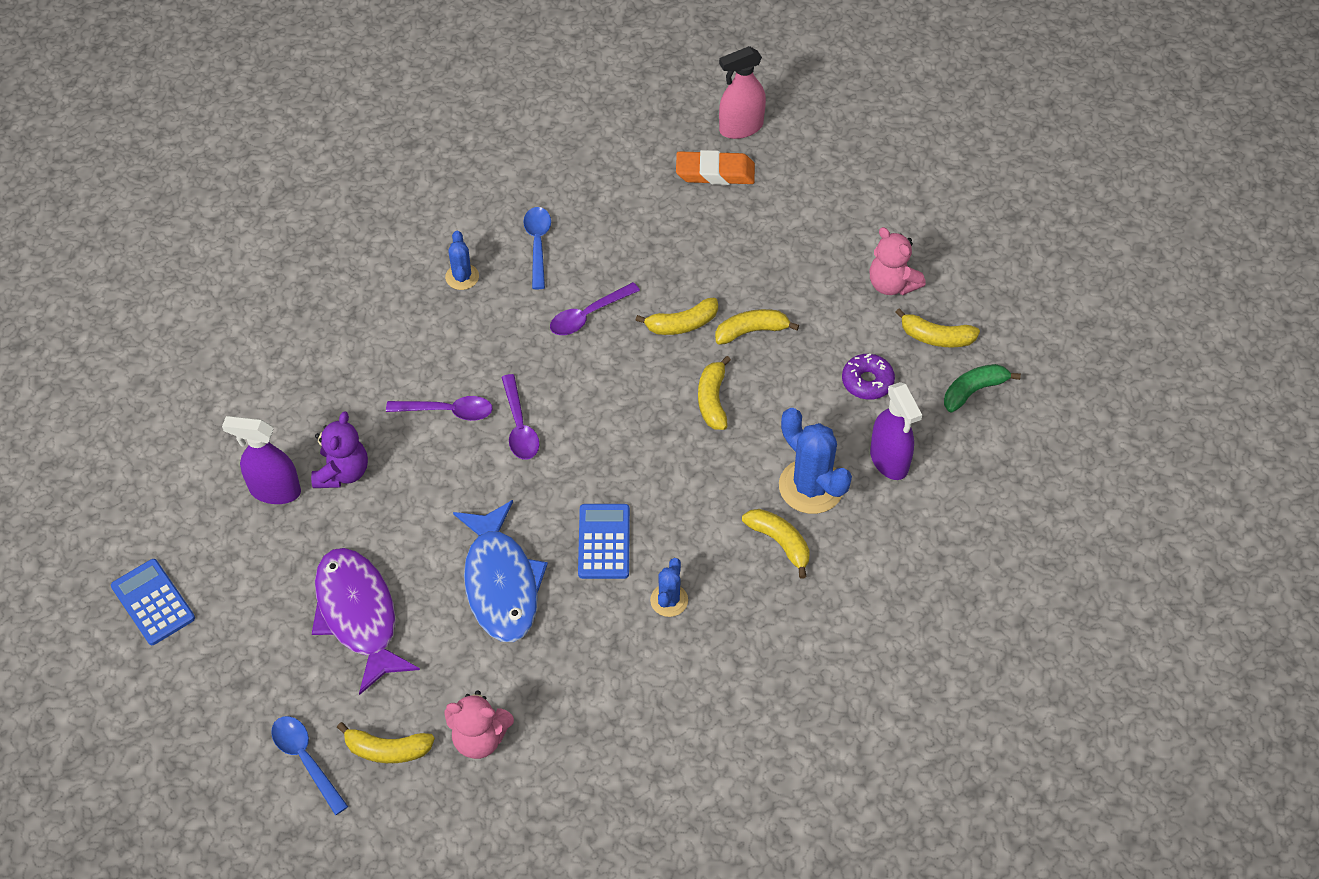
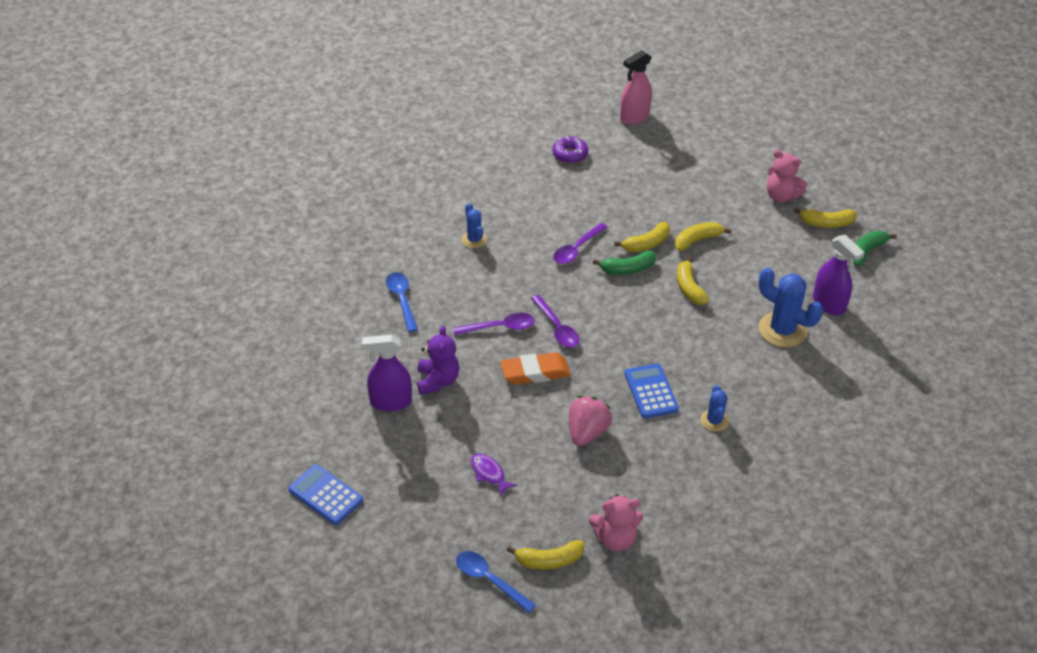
camera: 15 degrees left, 10 degrees down
(358, 615) = (489, 474): purple fish -> purple fish, size x0.44
(501, 583) = (587, 432): blue fish -> pink strawberry
(538, 244) = (521, 210): blue spoon -> blue spoon (401, 300)
(642, 357) = (627, 269): none -> green banana
(715, 172) = (628, 147): orange eraser -> orange eraser (535, 372)
(780, 543) = (776, 369): yellow banana -> none
(867, 381) = (791, 258): purple donut -> purple donut (570, 154)

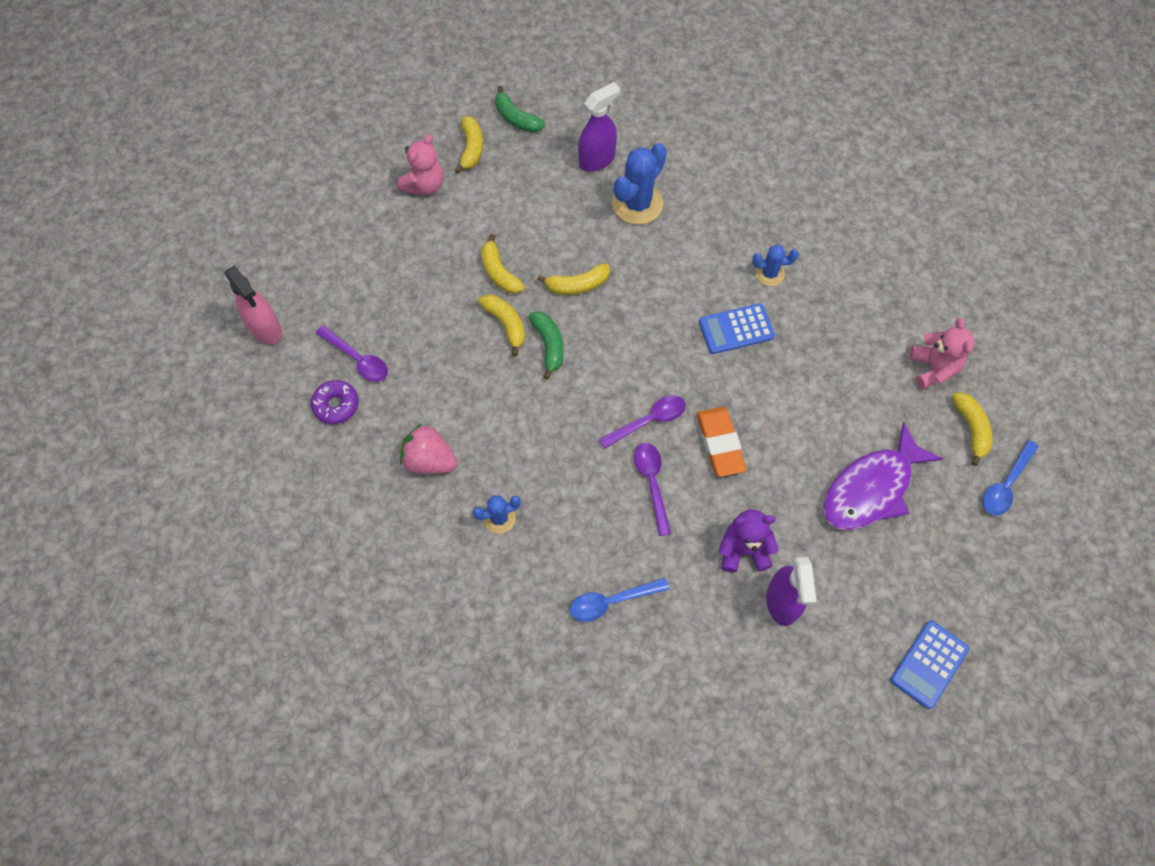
camera: 90 degrees left, 20 degrees up
(489, 474) = (871, 488): purple fish -> purple fish, size x2.26
(576, 249) = (515, 399): purple spoon -> purple spoon (357, 359)
(587, 432) = (800, 392): pink strawberry -> pink strawberry (429, 460)

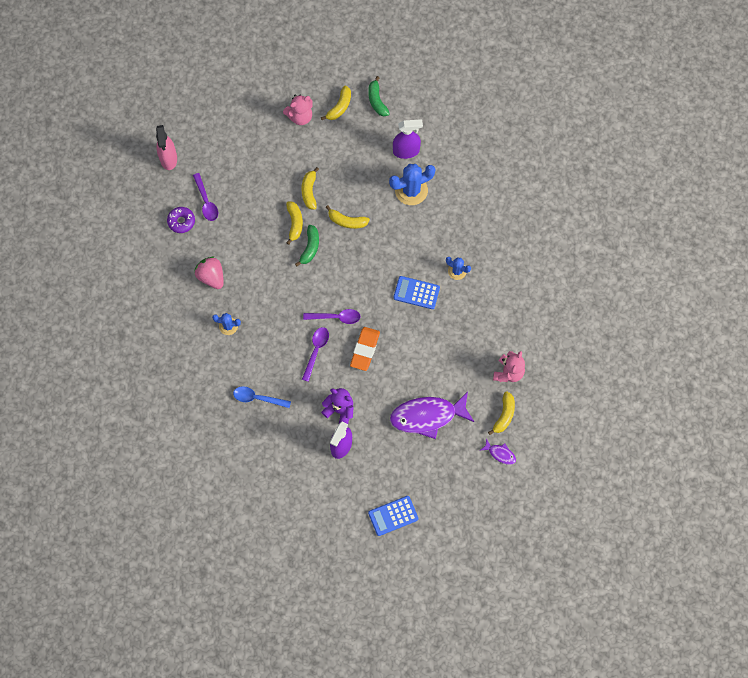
camera: 30 degrees right, 5 degrees up
(1006, 484) = (500, 454): blue spoon -> purple fish

